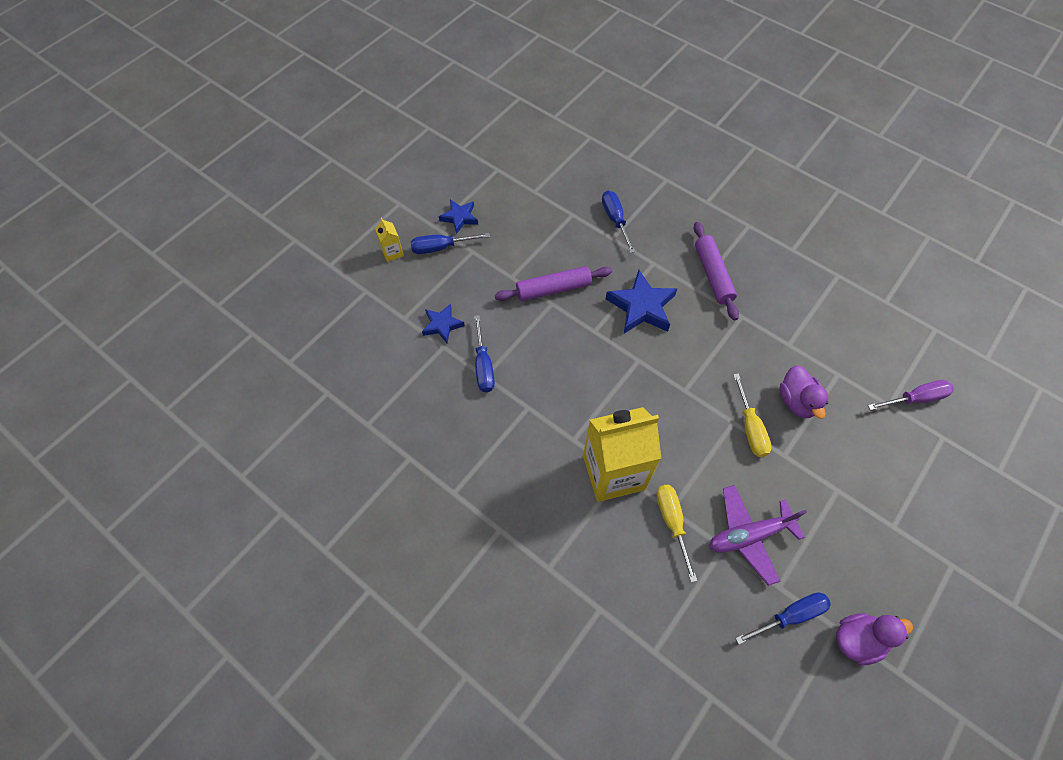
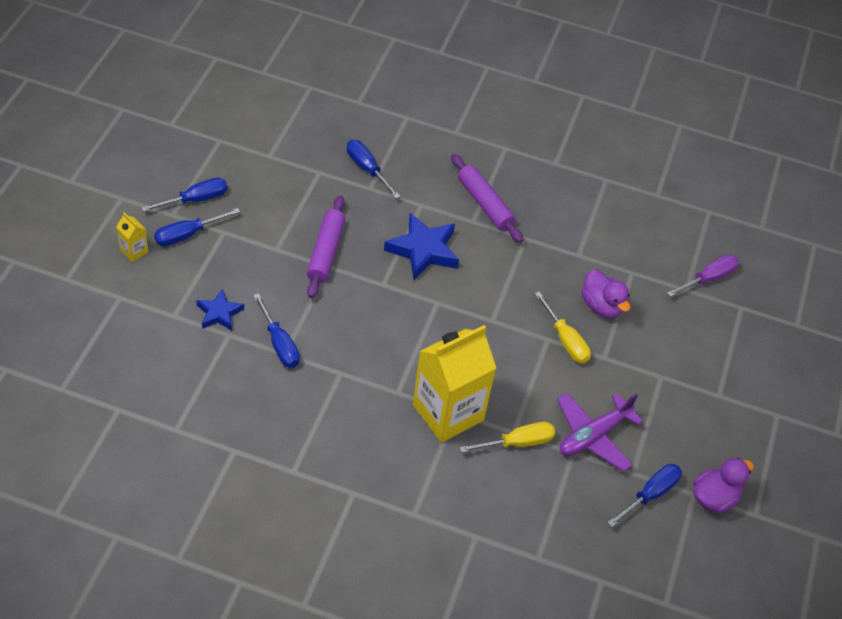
camera: 25 degrees left, 10 degrees down
(459, 217) = (196, 199): blue star -> blue screwdriver
(553, 289) = (326, 252): purple rolling pin -> purple rolling pin turned 45 degrees counterclockwise
(672, 522) = (518, 442): yellow screwdriver -> yellow screwdriver turned 105 degrees clockwise

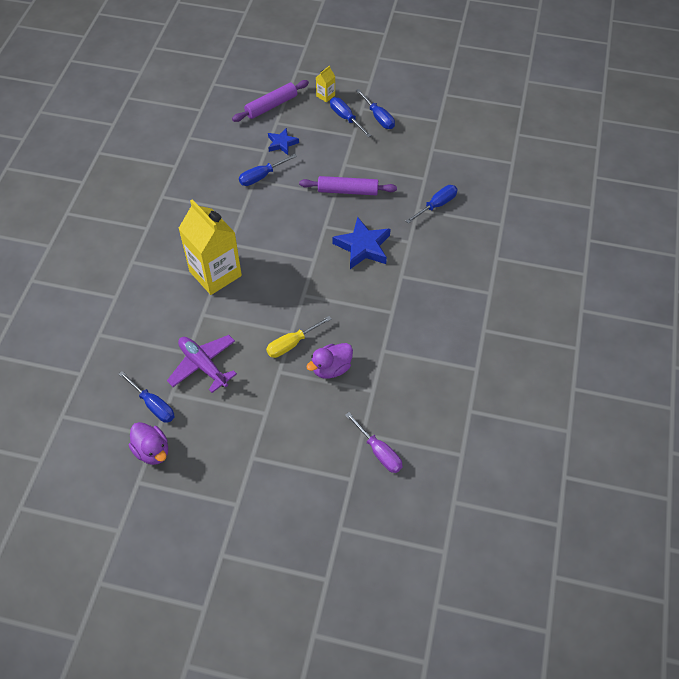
camera: 90 degrees right, 5 degrees up
(484, 204) = (421, 282): purple rolling pin -> purple rolling pin (271, 106)
(518, 442) = (193, 317): yellow screwdriver -> none

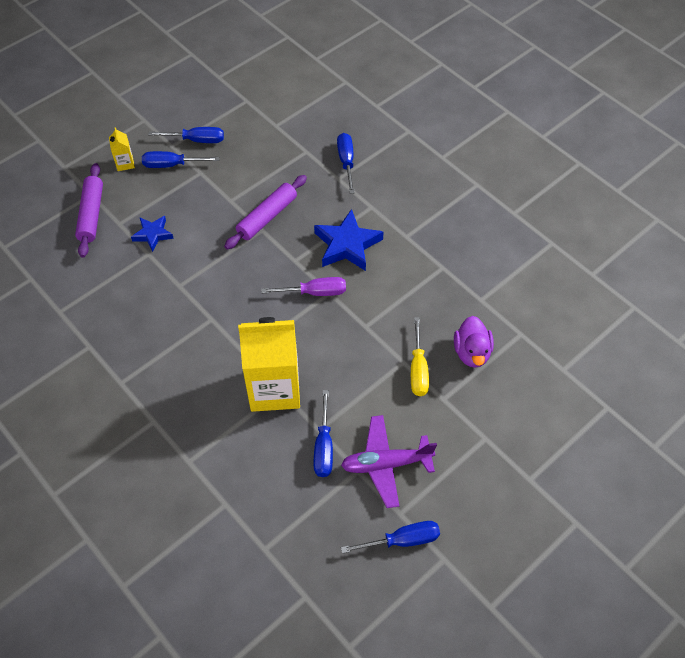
camera: 55 degrees left, 0 degrees up
(152, 451) = (460, 572): purple duck -> none
(261, 176) = (180, 277): blue screwdriver -> blue screwdriver (323, 447)
(379, 452) = (592, 368): purple screwdriver -> purple screwdriver (315, 292)

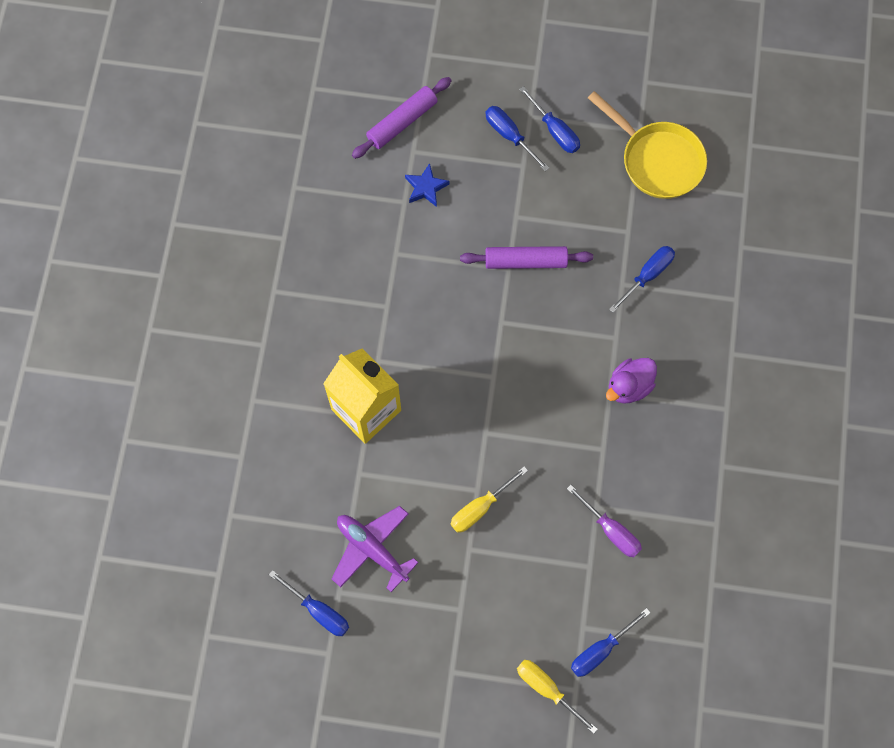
camera: 50 degrees right, 15 degrees up
(125, 163) = (476, 97): yellow carton -> none
(276, 105) = (657, 160): none -> yellow pan
(315, 292) = (483, 365): purple screwdriver -> purple screwdriver (611, 531)
(323, 447) = (347, 490): blue screwdriver -> blue screwdriver (600, 650)
(347, 245) = (555, 351): blue star -> none
(471, 352) = (534, 539): purple duck -> purple duck (629, 386)
(591, 425) = (546, 688): none -> yellow screwdriver

